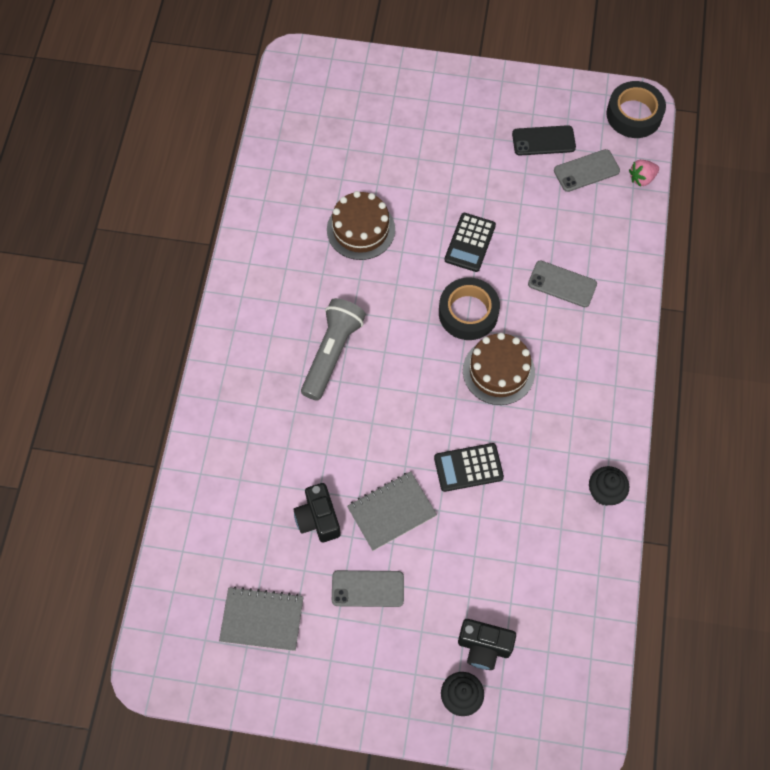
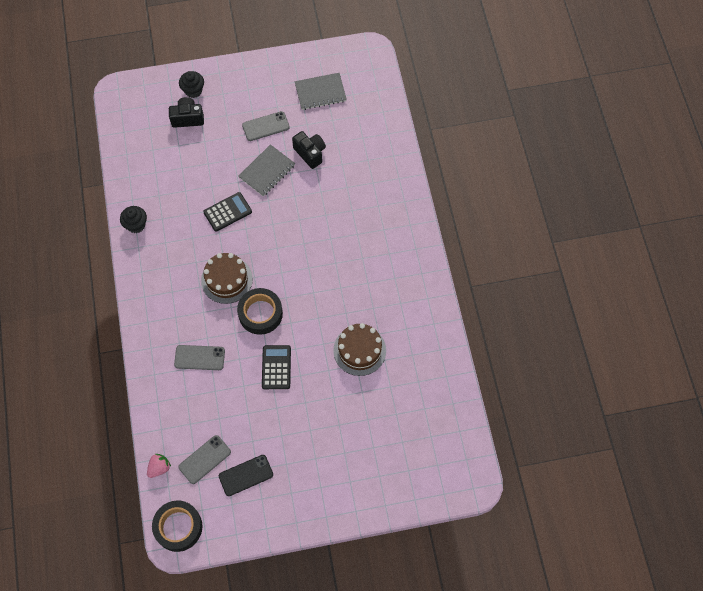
camera: 160 degrees right, 0 degrees up
(332, 353) = (343, 255): grey flashlight -> none

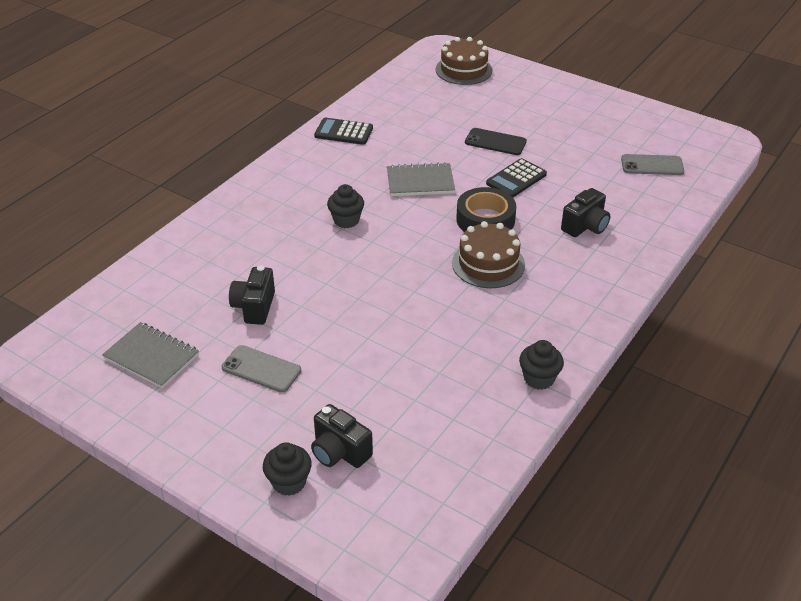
camera: 135 degrees left, 25 degrees down
(159, 468) = (703, 183): pink strawberry -> none
(178, 527) = (717, 144): black tape -> none
(199, 357) = (585, 226): grey phone -> black camera
(227, 212) = (415, 318): black calculator -> black calculator (343, 132)
(246, 475) = (623, 138): black phone -> black phone (495, 142)
(267, 171) = (323, 324): grey notebook -> grey notebook (420, 182)
(334, 246) = (346, 220): none -> black cupcake
(359, 350) = (426, 147): brown cake -> brown cake (463, 70)

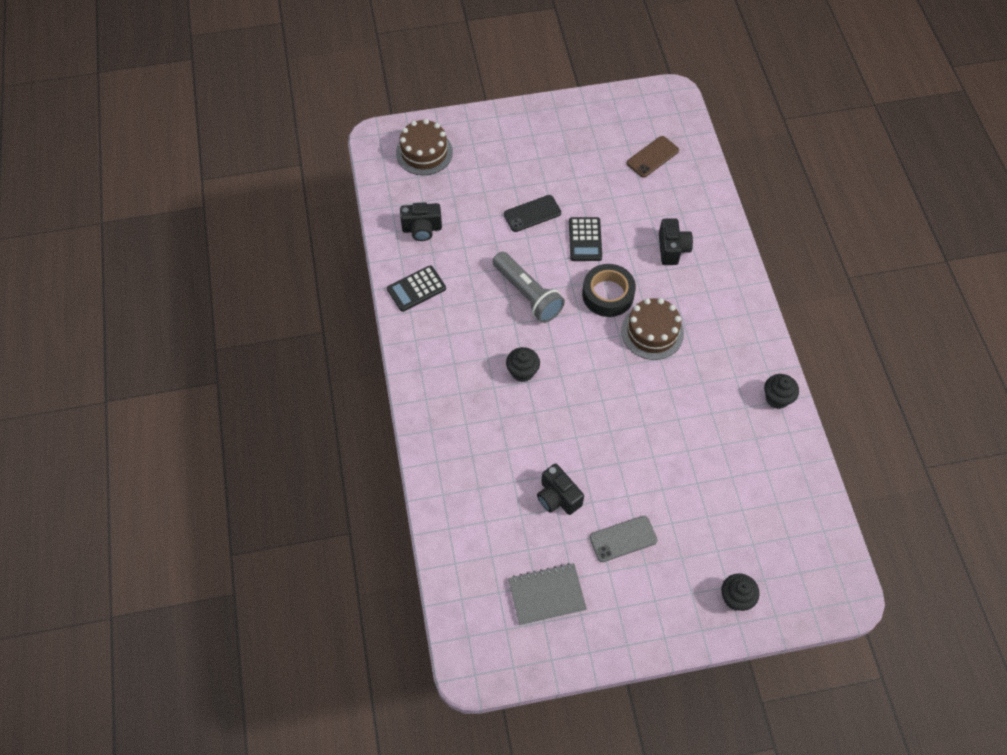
camera: 45 degrees left, 20 degrees up
(339, 452) = (736, 551): black camera -> black camera (422, 229)
(420, 182) = (527, 294): grey notebook -> grey flashlight
(652, 165) = (652, 157): grey phone -> brown phone

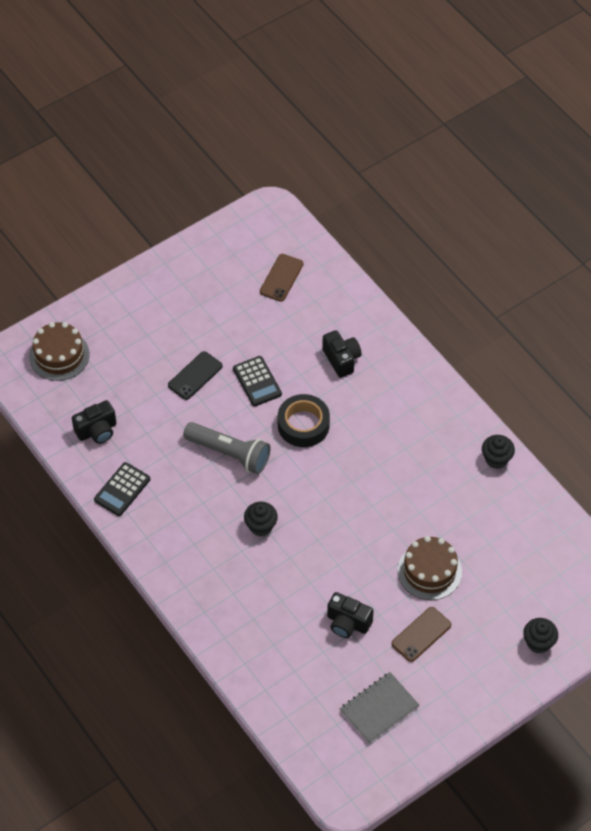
camera: 25 degrees left, 5 degrees down
(623, 539) = (421, 634): grey phone -> brown phone
(652, 332) = (360, 443): brown cake -> brown cake (429, 571)

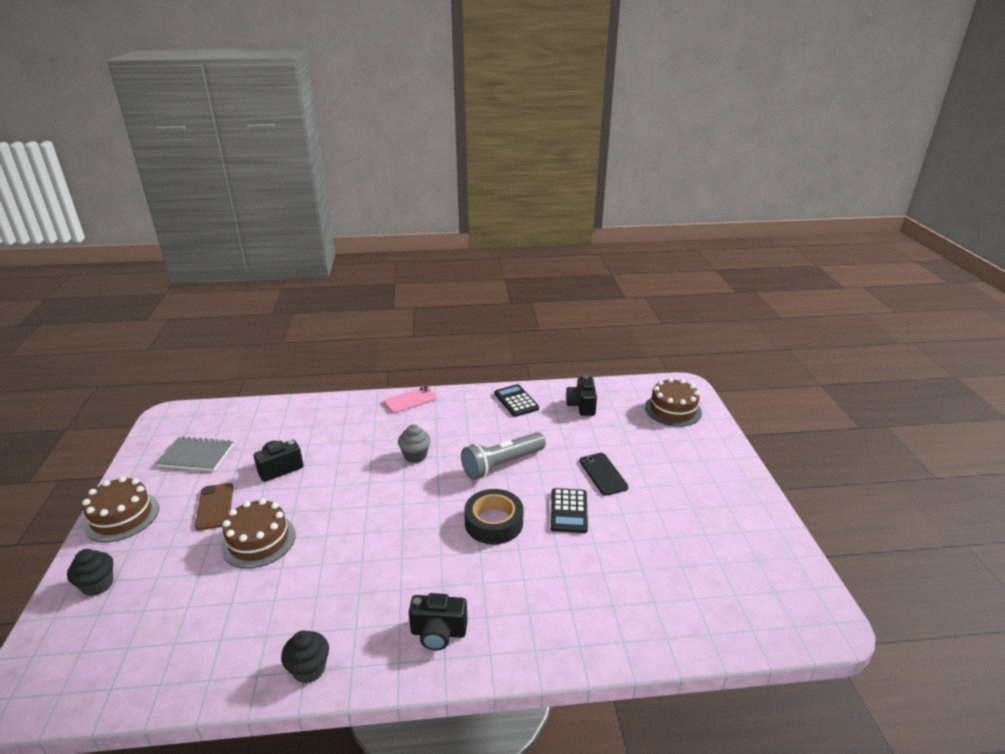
camera: 120 degrees right, 25 degrees down
(178, 584) = (410, 400): none -> pink phone
(257, 381) = (569, 511): black calculator -> black calculator turned 90 degrees counterclockwise
(261, 526) = (415, 456): black cupcake -> grey cupcake
(281, 278) = (703, 586): brown phone -> none
(341, 359) = (553, 588): black camera -> black camera (438, 633)
(379, 708) = (196, 456): grey notebook -> grey notebook turned 75 degrees counterclockwise
(478, 695) = (122, 516): none -> brown cake

